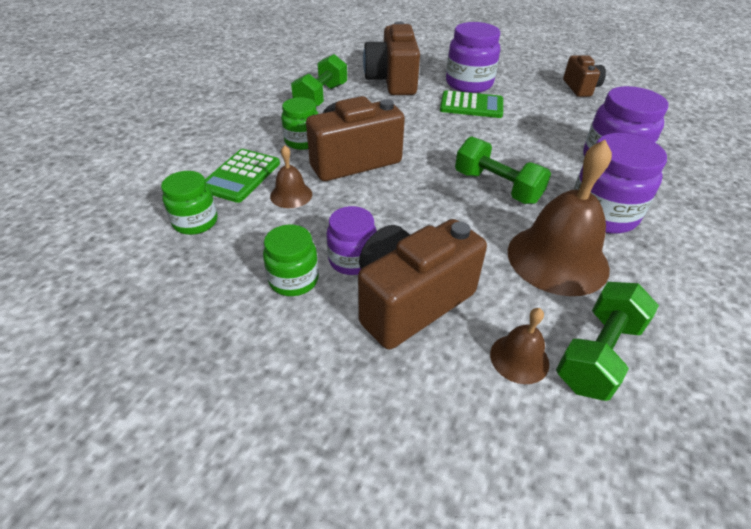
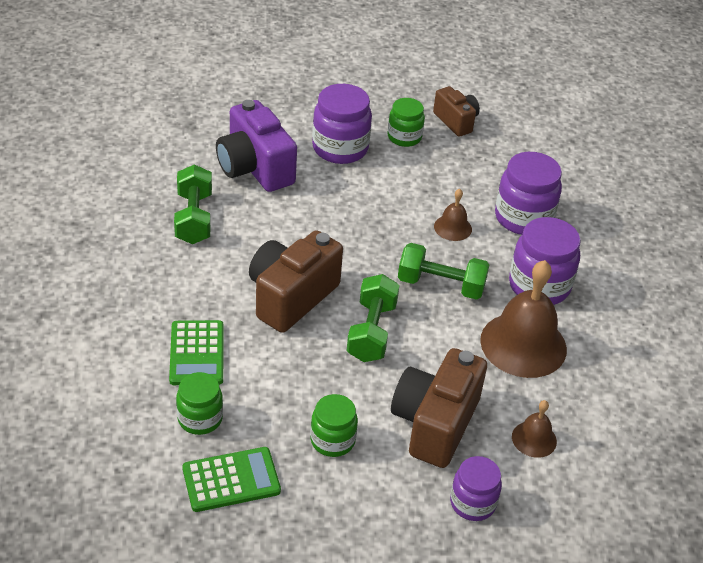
camera: 30 degrees left, 0 degrees up
(291, 195) = (264, 358): brown bell -> brown bell (453, 227)
(302, 141) = (223, 289): green jar -> green jar (404, 137)
(352, 260) = (366, 405): purple jar -> purple jar (472, 503)
(392, 81) = (254, 168): brown camera -> purple camera
(471, 105) = (361, 182): green calculator -> green calculator (231, 480)
(598, 354) = (582, 415): green dumbbell -> green dumbbell (371, 332)

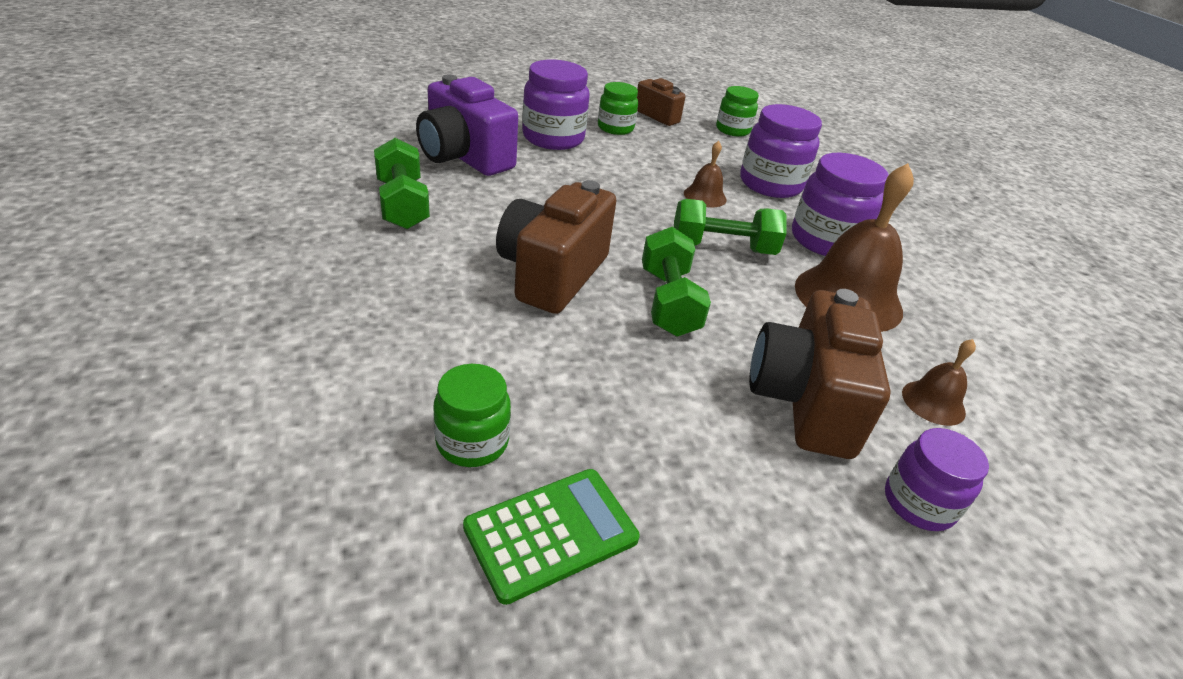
camera: 15 degrees left, 5 degrees down
(197, 353) = (444, 352): green calculator -> none
(332, 440) = (682, 444): green jar -> green jar (732, 130)

